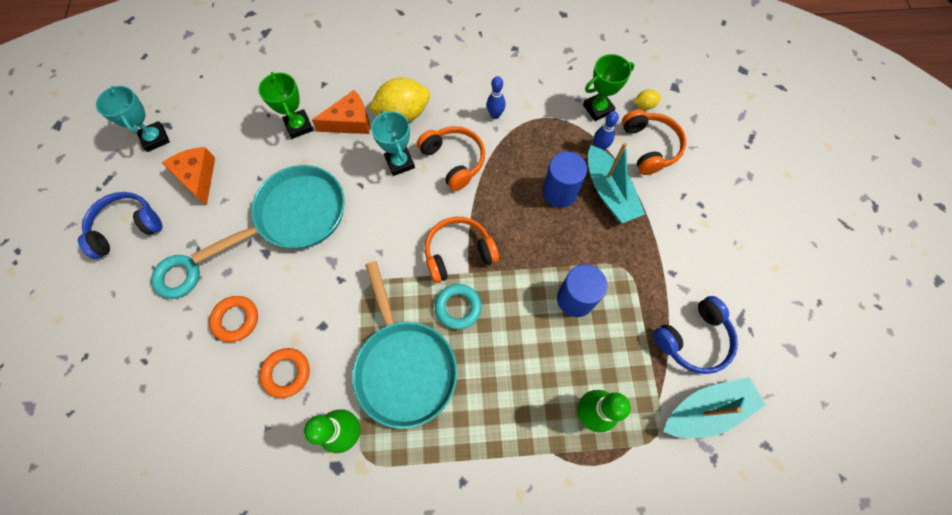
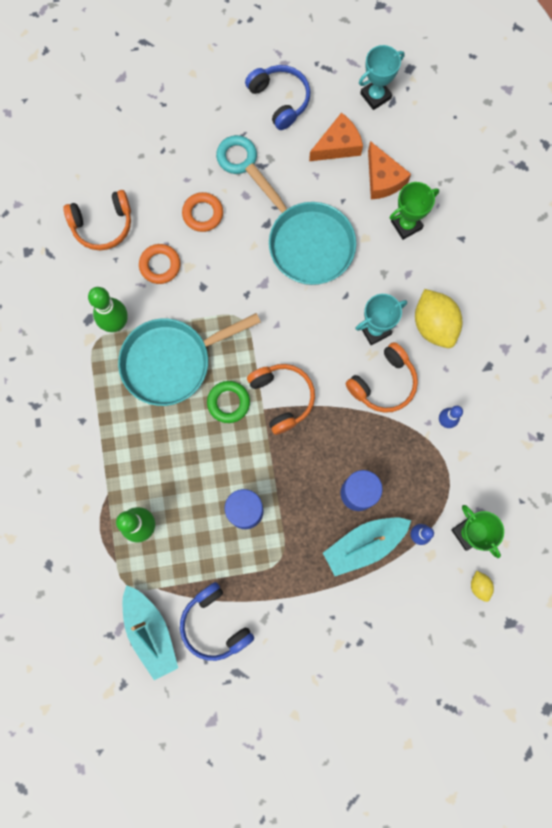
camera: 85 degrees right, 10 degrees up
(350, 122) = (418, 273): orange cheese -> orange cheese (383, 179)
(458, 307) = (228, 402): turquoise ring -> green ring
(649, 147) = (424, 590): orange headphones -> orange headphones (102, 225)

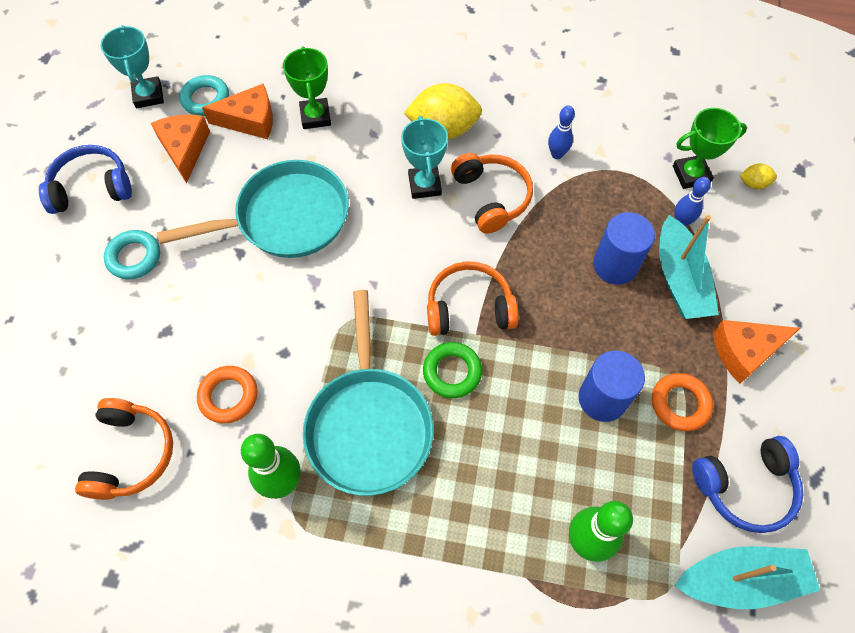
camera: 70 degrees left, 15 degrees down
(203, 214) = (186, 320): orange ring -> orange ring (680, 404)
(319, 605) = (744, 351): none -> orange cheese
(389, 138) = (205, 99): none -> turquoise ring

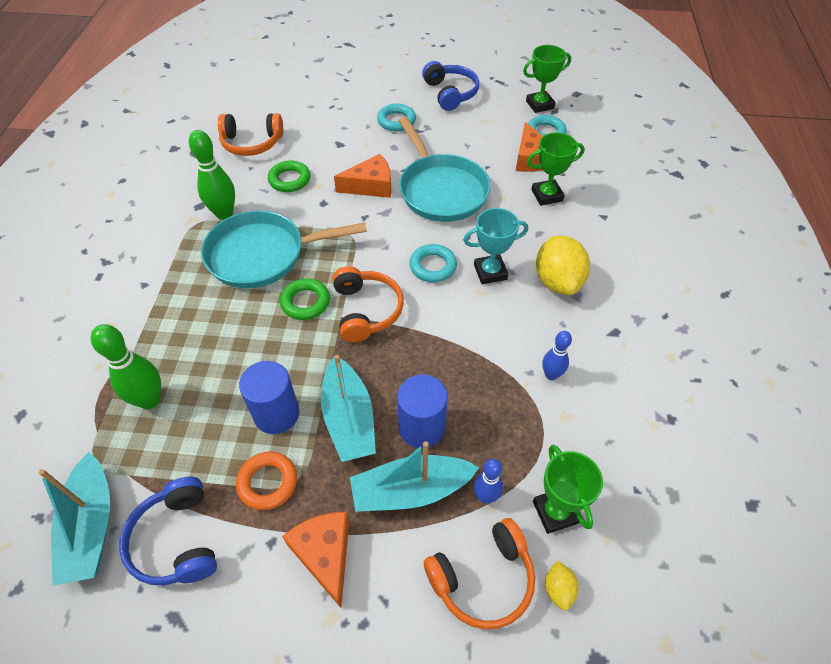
camera: 85 degrees right, 10 degrees down
(148, 95) = (539, 105): turquoise trophy -> green trophy
(185, 149) = (494, 129): orange cheese -> orange cheese (371, 186)
(228, 396) = (289, 180): orange ring -> green ring
(410, 237) = (433, 266): none -> turquoise ring
(491, 197) = (486, 322): orange headphones -> orange headphones (483, 579)
(607, 329) = (349, 419): none -> turquoise boat

